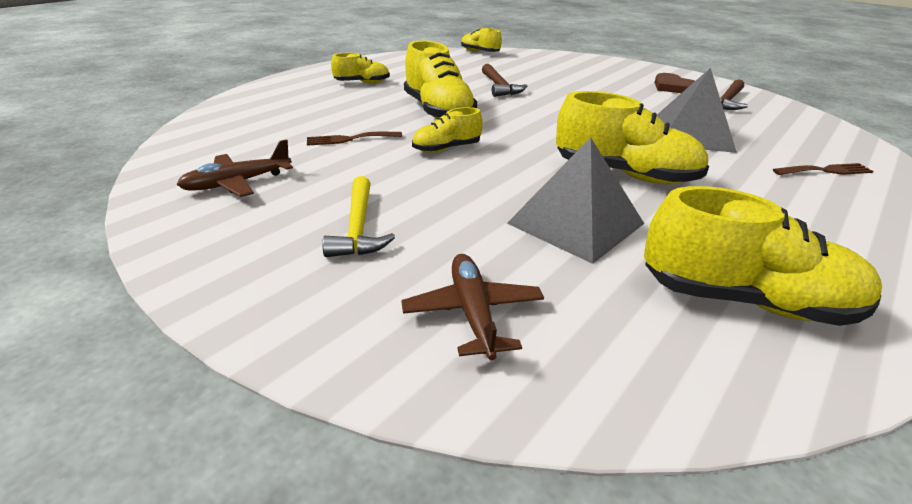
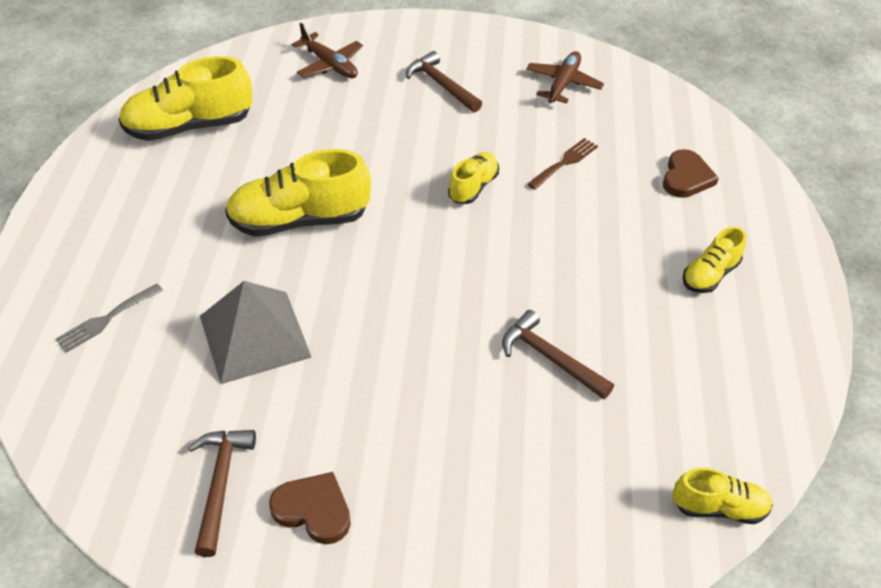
camera: 145 degrees right, 15 degrees up
(284, 109) = (686, 177): none -> brown heart
(358, 228) = (441, 85): yellow hammer -> brown hammer
(438, 112) = (549, 249): yellow shoe -> none
(575, 223) = (312, 145): grey pyramid -> none
(826, 171) = (106, 320): brown fork -> grey fork

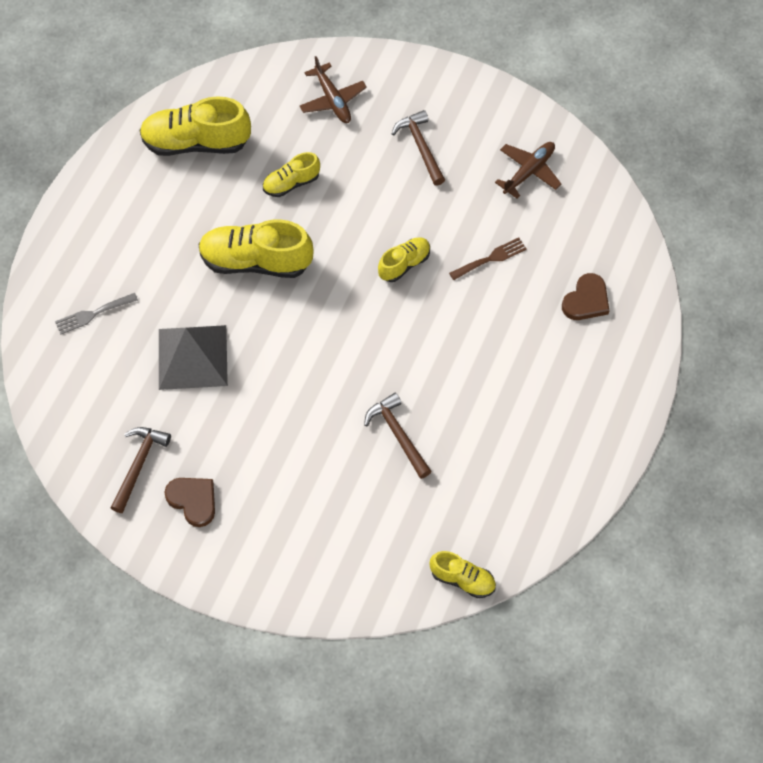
camera: 20 degrees right, 15 degrees up
(709, 275) = (555, 398): yellow shoe -> yellow shoe (291, 183)

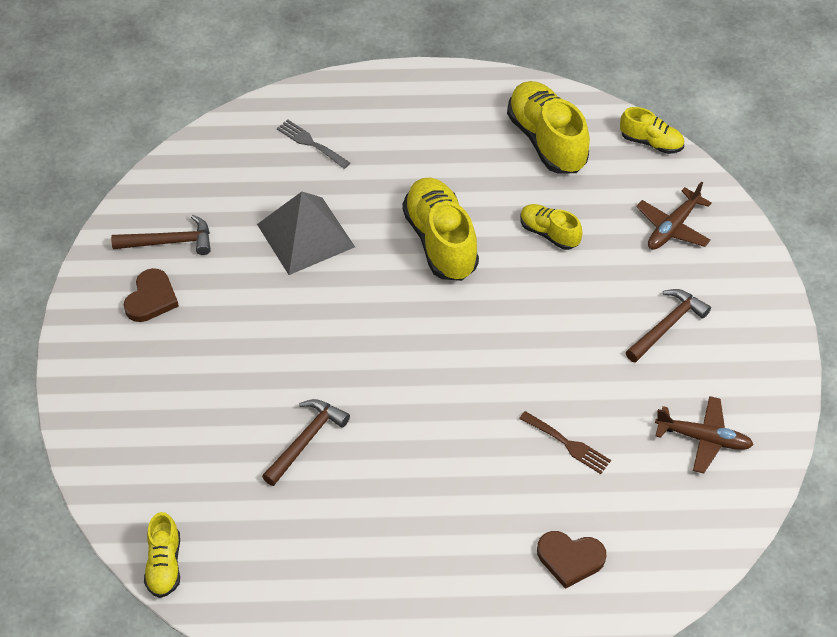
camera: 65 degrees right, 10 degrees down
(404, 264) = (512, 367): yellow shoe -> yellow shoe (651, 142)

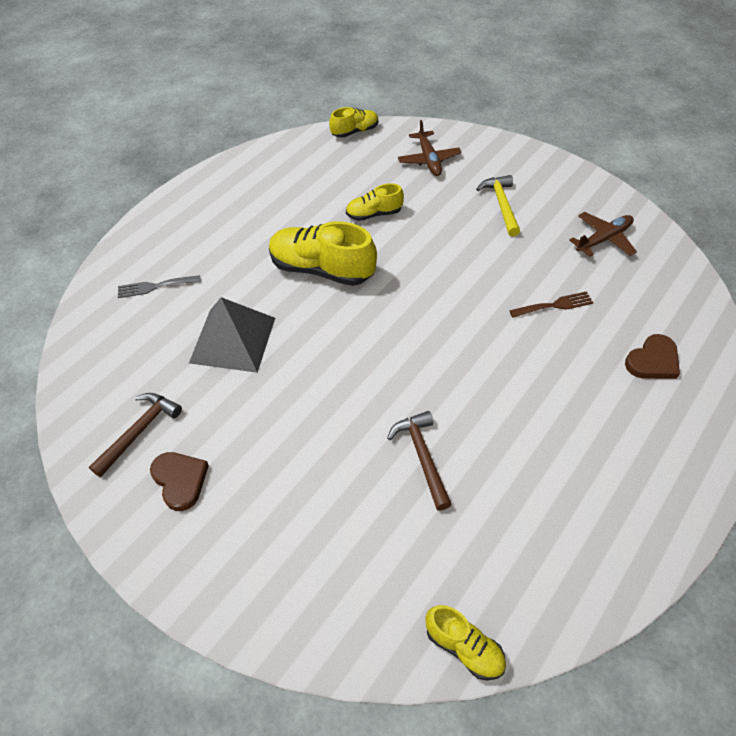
camera: 50 degrees left, 0 degrees up
(546, 140) = (299, 172): yellow shoe -> none
(667, 326) = (501, 205): brown hammer -> yellow hammer

